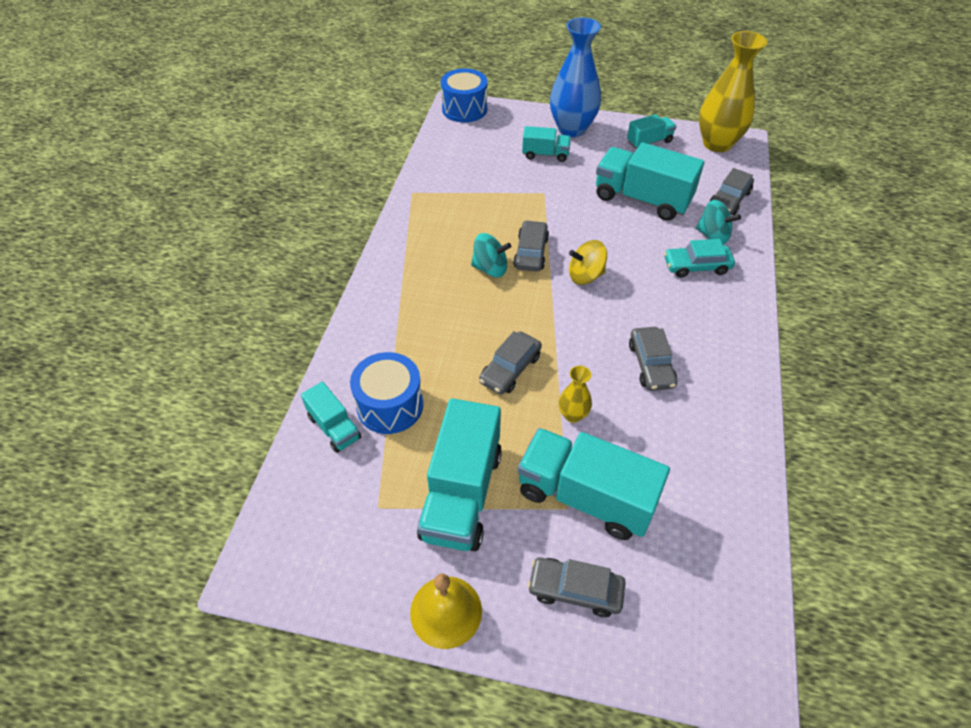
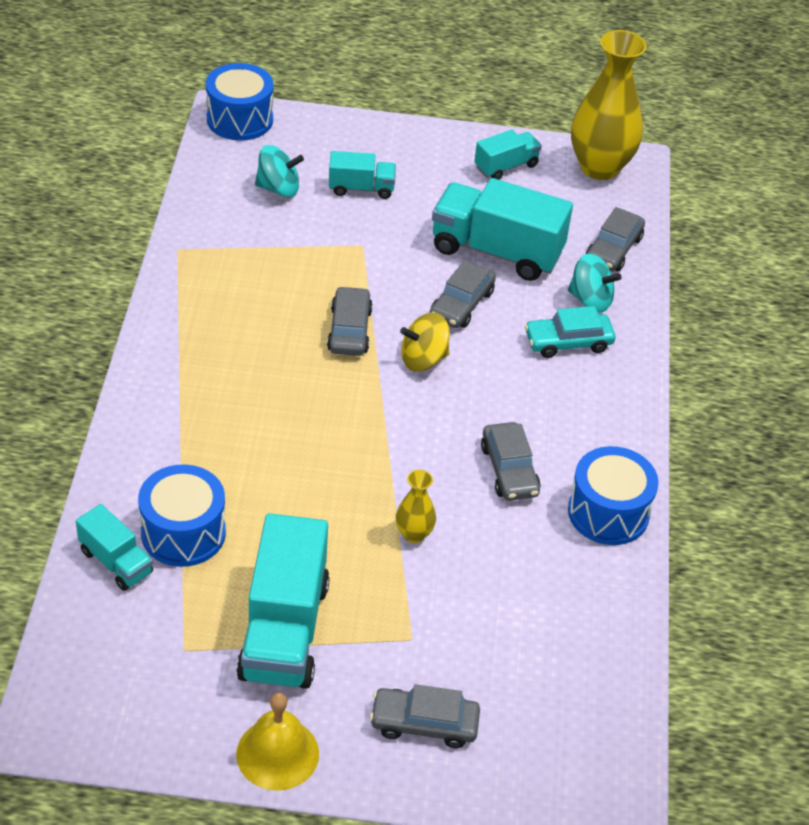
camera: 10 degrees left, 5 degrees down
(490, 268) = (296, 353): turquoise spinning top -> turquoise spinning top (278, 188)
(510, 369) = (332, 482): grey car -> grey car (461, 304)
(572, 129) = (397, 148): blue vase -> none
(585, 496) = (432, 625): turquoise truck -> none
(732, 404) = (608, 513): none -> blue drum

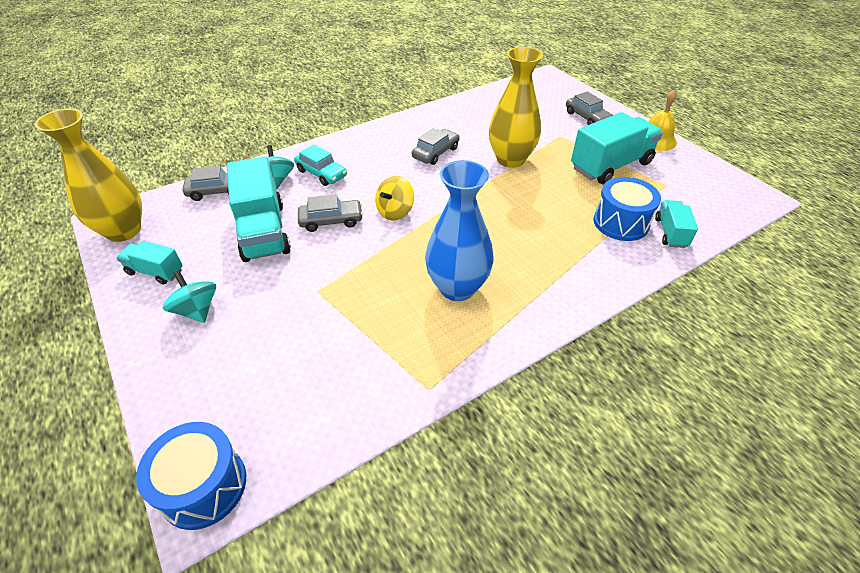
camera: 125 degrees left, 0 degrees up
(257, 332) = (457, 288): none -> blue vase
(278, 188) = (292, 379): turquoise spinning top -> turquoise spinning top (197, 310)
(349, 330) = (406, 250): grey car -> none
(361, 188) = (248, 330): turquoise truck -> none
(414, 534) = (510, 159): yellow vase -> yellow vase, size x2.17
(423, 359) = (395, 212): yellow spinning top -> yellow spinning top turned 90 degrees clockwise
(608, 513) = (424, 121): blue drum -> none

